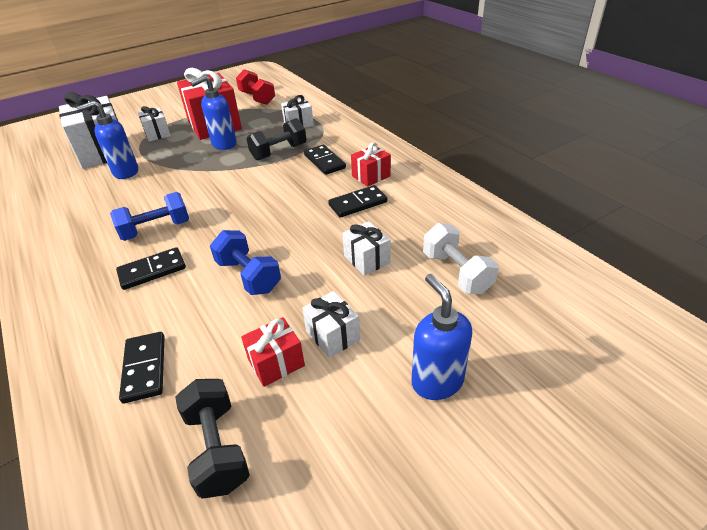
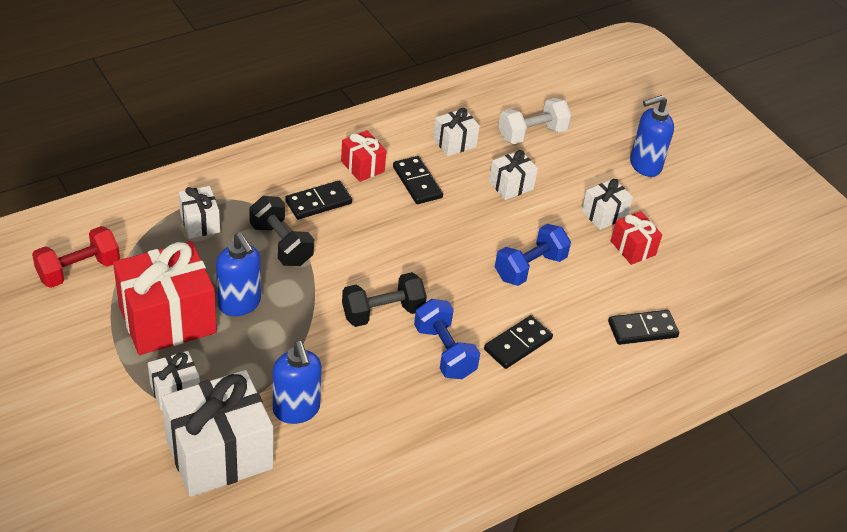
camera: 95 degrees left, 5 degrees up
(152, 270) = (517, 344): black domino -> black domino turned 75 degrees clockwise
(217, 448) = (707, 278): black dumbbell -> black dumbbell (382, 312)
(420, 221) = (454, 142): none -> white gift

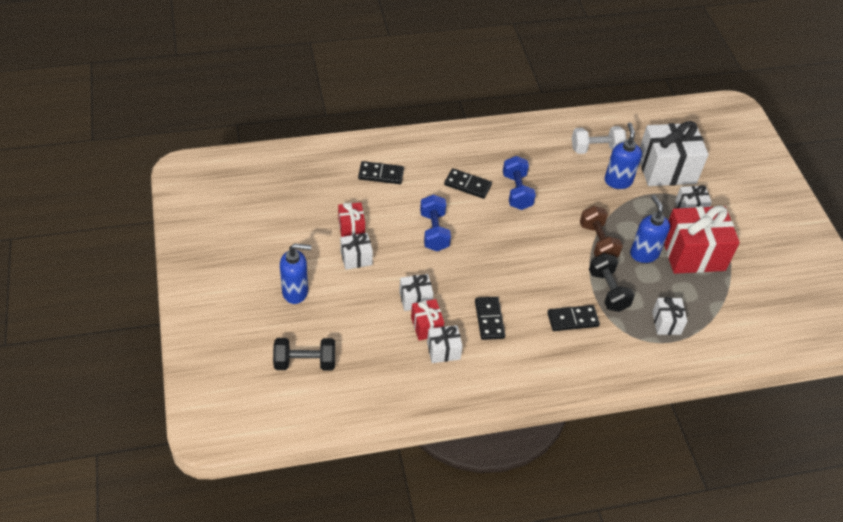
camera: 160 degrees left, 5 degrees up
(79, 270) = (755, 304): red dumbbell -> none
(308, 304) = (598, 242): none -> brown dumbbell
(362, 166) = (529, 345): red gift -> red gift (426, 326)
(382, 312) = (549, 225): black dumbbell -> black dumbbell (305, 362)
(517, 344) = (467, 185): black domino -> black domino turned 45 degrees clockwise
(530, 267) = (434, 231): blue dumbbell -> blue dumbbell turned 75 degrees counterclockwise
(532, 134) = (372, 344): white dumbbell -> white dumbbell (596, 149)

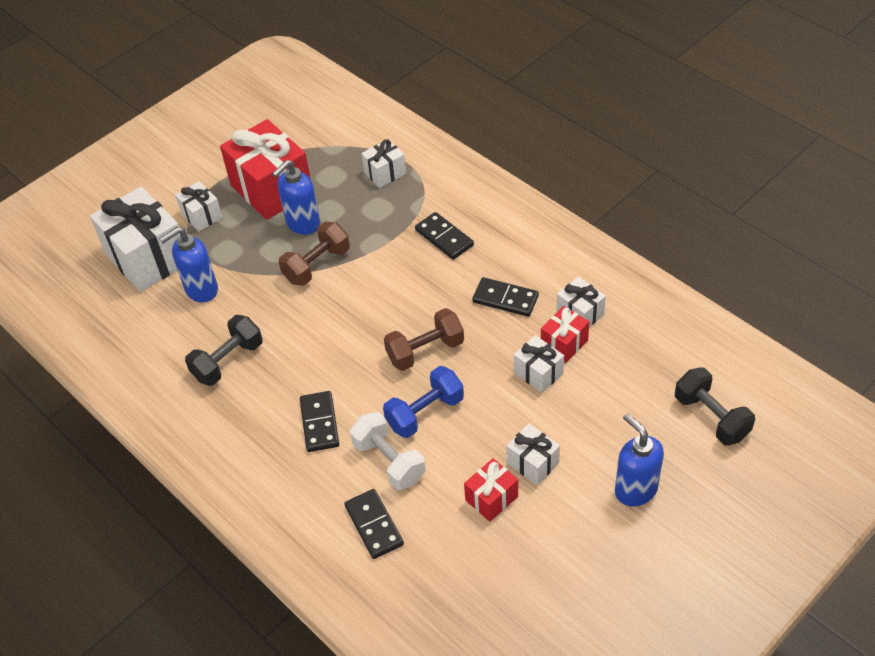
camera: 115 degrees left, 0 degrees up
(480, 256) = (425, 351): none -> brown dumbbell
(489, 319) = (505, 299): black domino -> black domino turned 60 degrees clockwise
(517, 192) = (293, 370): blue dumbbell -> none
(596, 149) = (156, 333): white dumbbell -> white dumbbell (389, 461)
(608, 291) = (381, 229): black dumbbell -> black dumbbell (228, 361)

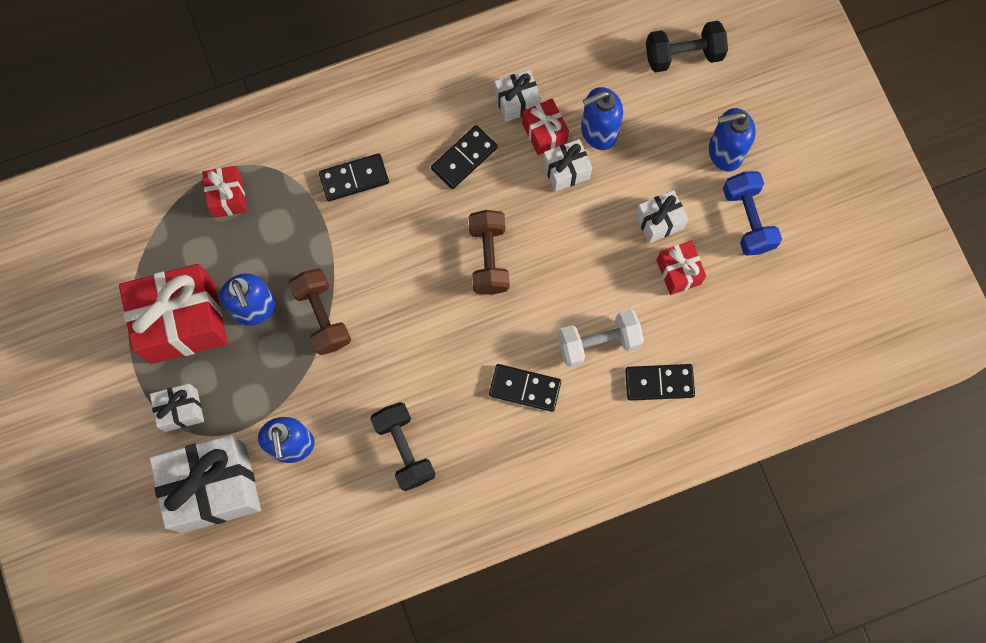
camera: 70 degrees left, 25 degrees up
(385, 173) = (228, 197): white gift -> red gift
(425, 413) = (560, 289): blue dumbbell -> blue dumbbell (747, 219)
(590, 382) = (598, 132): none -> blue soap dispenser

